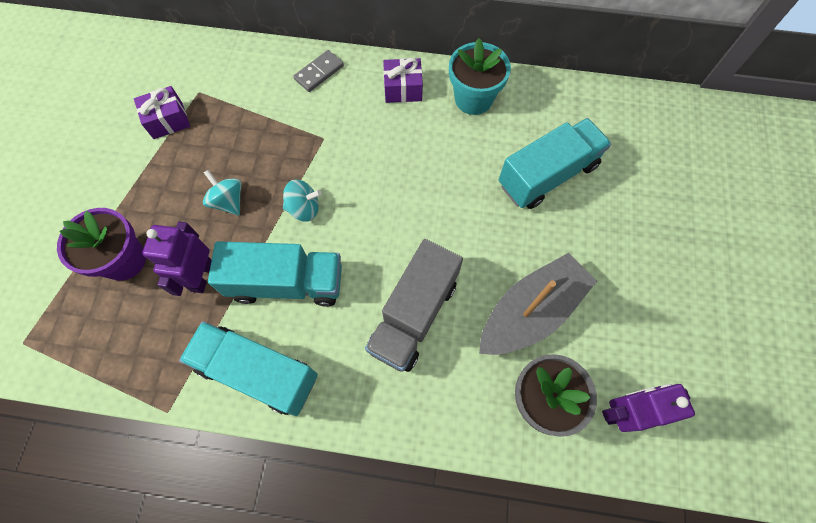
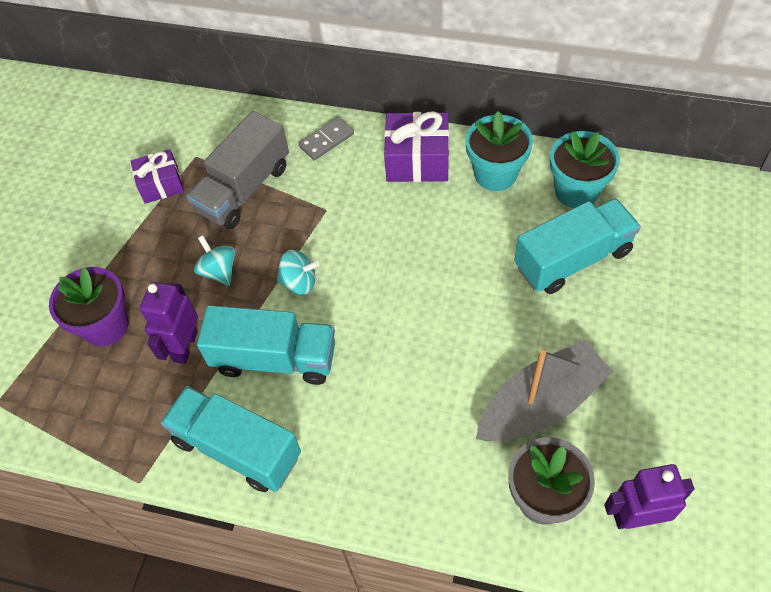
camera: 10 degrees right, 10 degrees down
(403, 89) = (417, 160): purple gift -> purple gift, size x1.51
(413, 315) = (410, 400): grey truck -> grey truck (244, 189)
(545, 112) = (576, 191): none -> turquoise flower pot

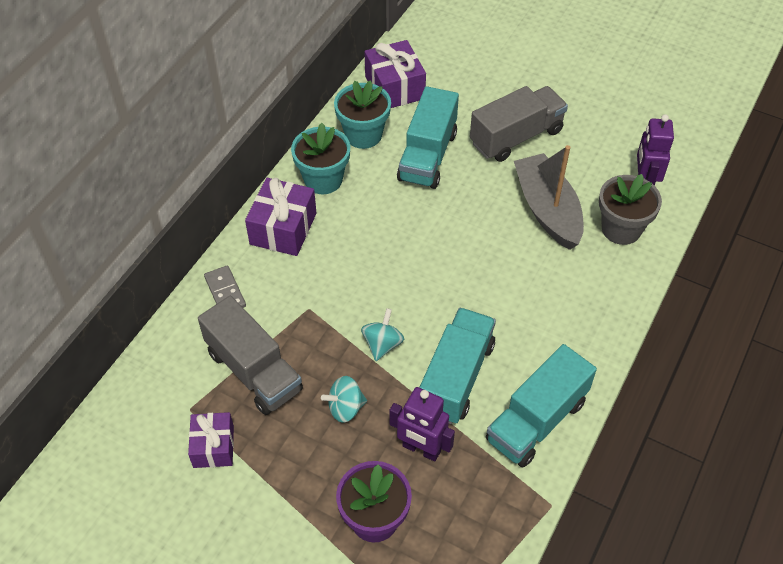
camera: 80 degrees left, 5 degrees down
(572, 259) = (427, 156): turquoise truck -> turquoise truck turned 150 degrees counterclockwise
(648, 345) = (516, 137): none -> grey truck
(666, 200) = (394, 88): none -> purple gift

